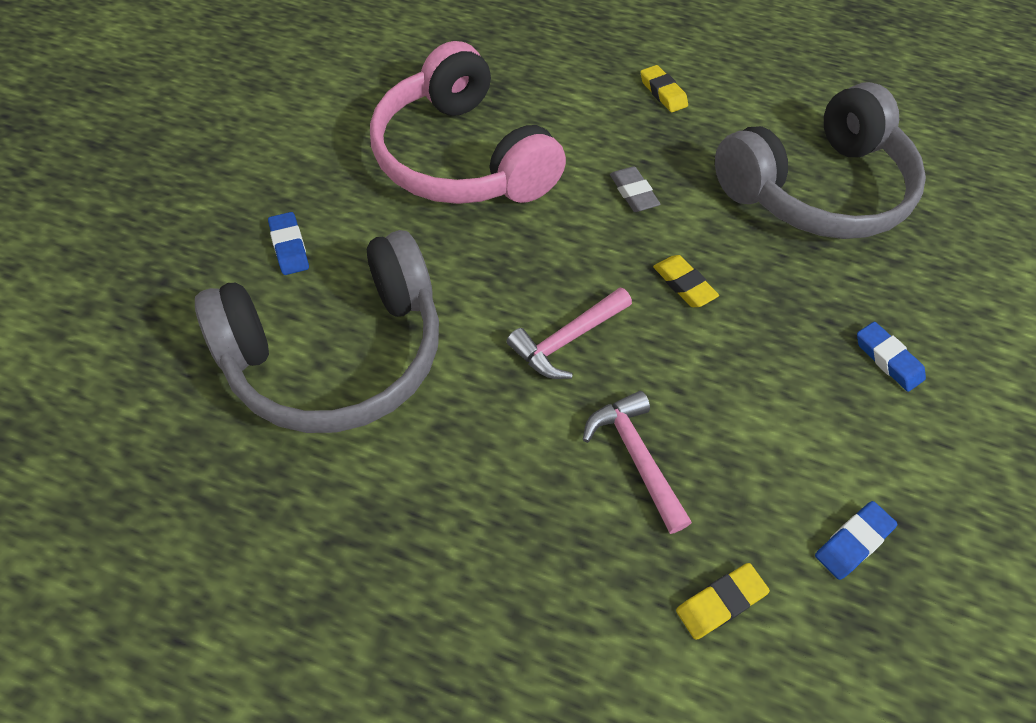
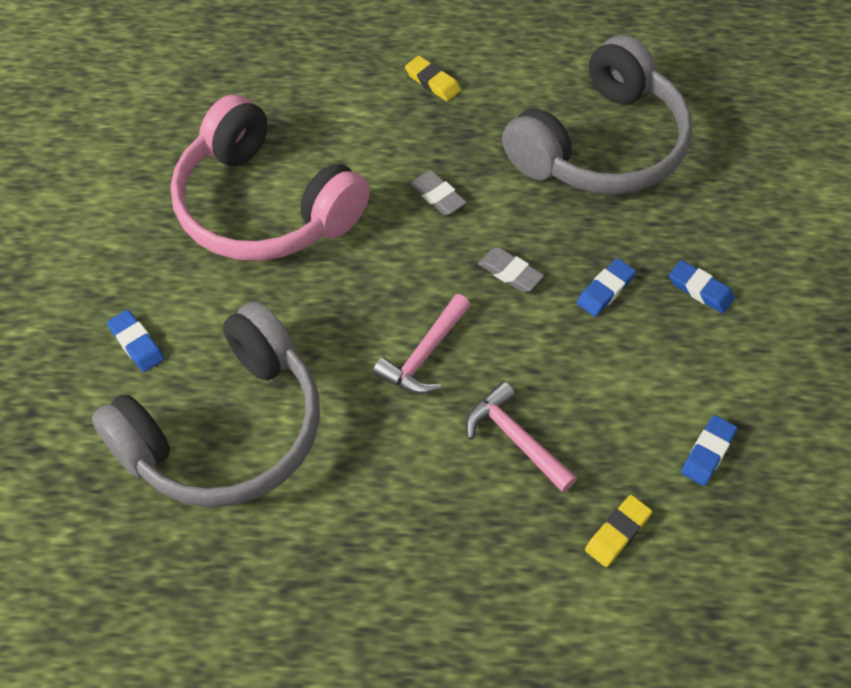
camera: 15 degrees left, 0 degrees up
(683, 284) = (510, 273): yellow eraser -> grey eraser
(781, 330) = (605, 290): none -> blue eraser

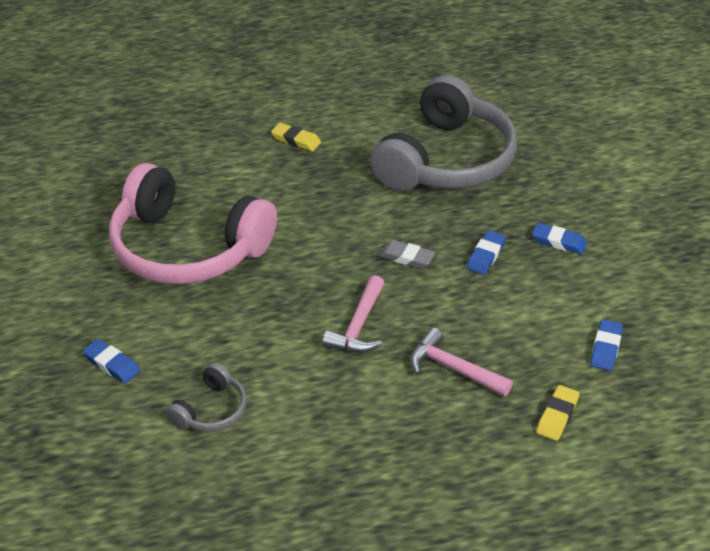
camera: 15 degrees left, 15 degrees down
(225, 429) = (211, 410): grey headphones -> grey headphones, size x0.43
(437, 196) = (329, 216): grey eraser -> none

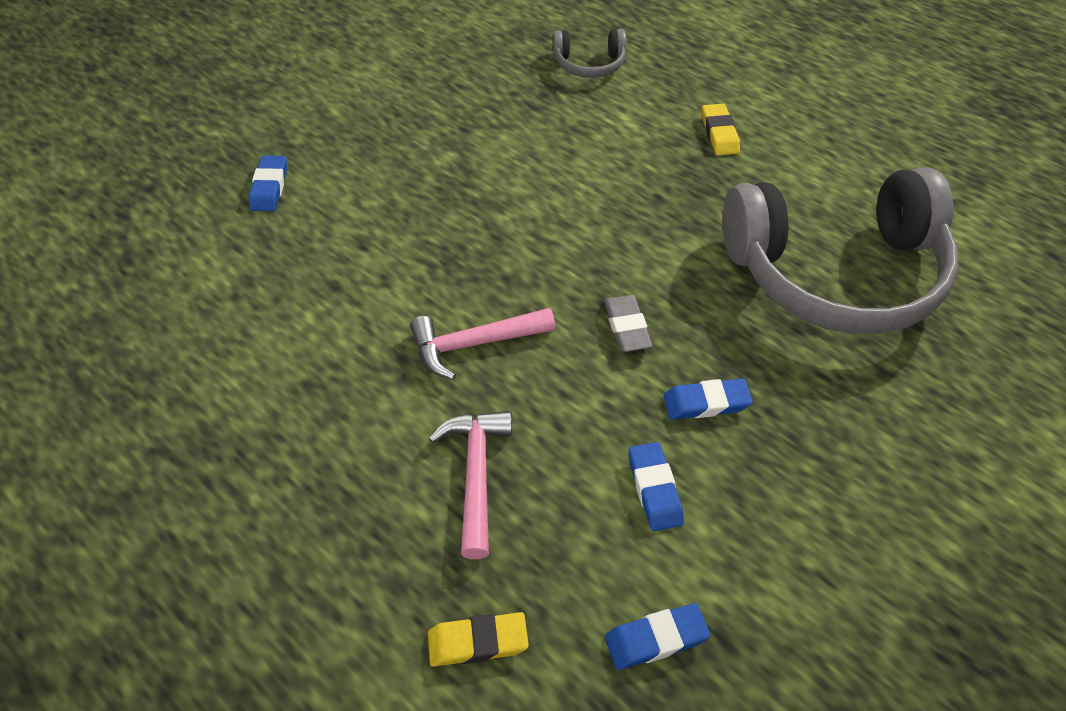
camera: 55 degrees right, 10 degrees up
(187, 248) = (473, 148): pink headphones -> none
(211, 410) = (256, 292): grey headphones -> grey headphones (589, 64)
(559, 242) = (812, 470): blue eraser -> blue eraser (654, 489)

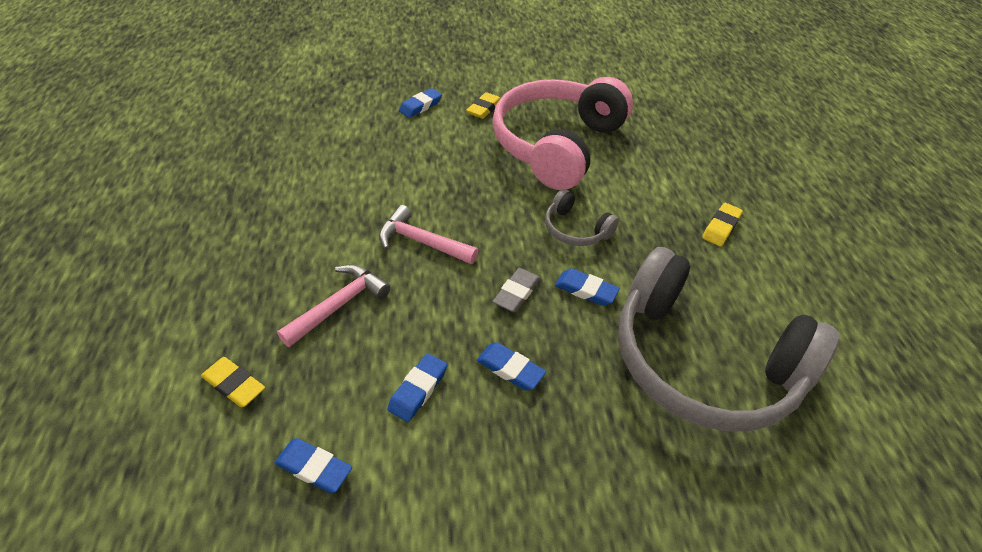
camera: 40 degrees right, 5 degrees down
(349, 145) = (484, 109): none -> yellow eraser
(480, 140) = (557, 145): none -> pink headphones
(589, 64) = (678, 141): grey headphones -> grey headphones (575, 229)
(681, 278) = (586, 290): none -> blue eraser

